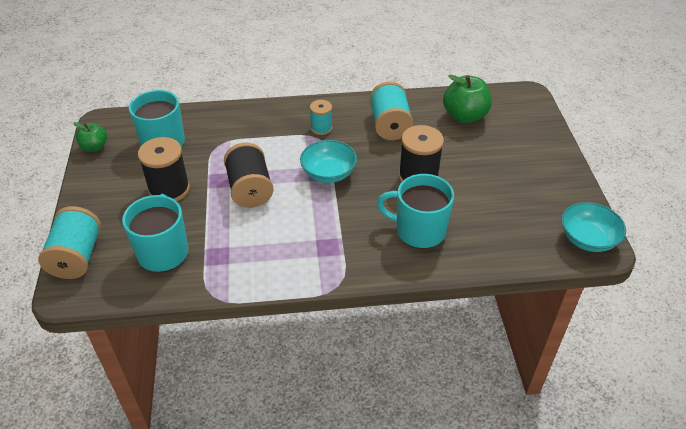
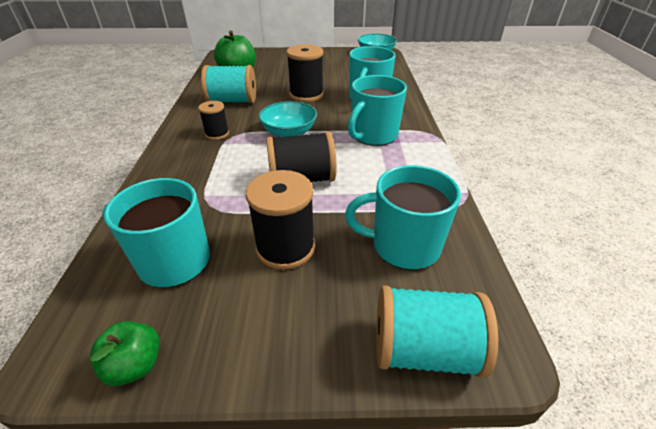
camera: 85 degrees left, 5 degrees down
(321, 128) = (217, 134): turquoise spool -> black spool
(329, 235) = (373, 135): none -> turquoise mug

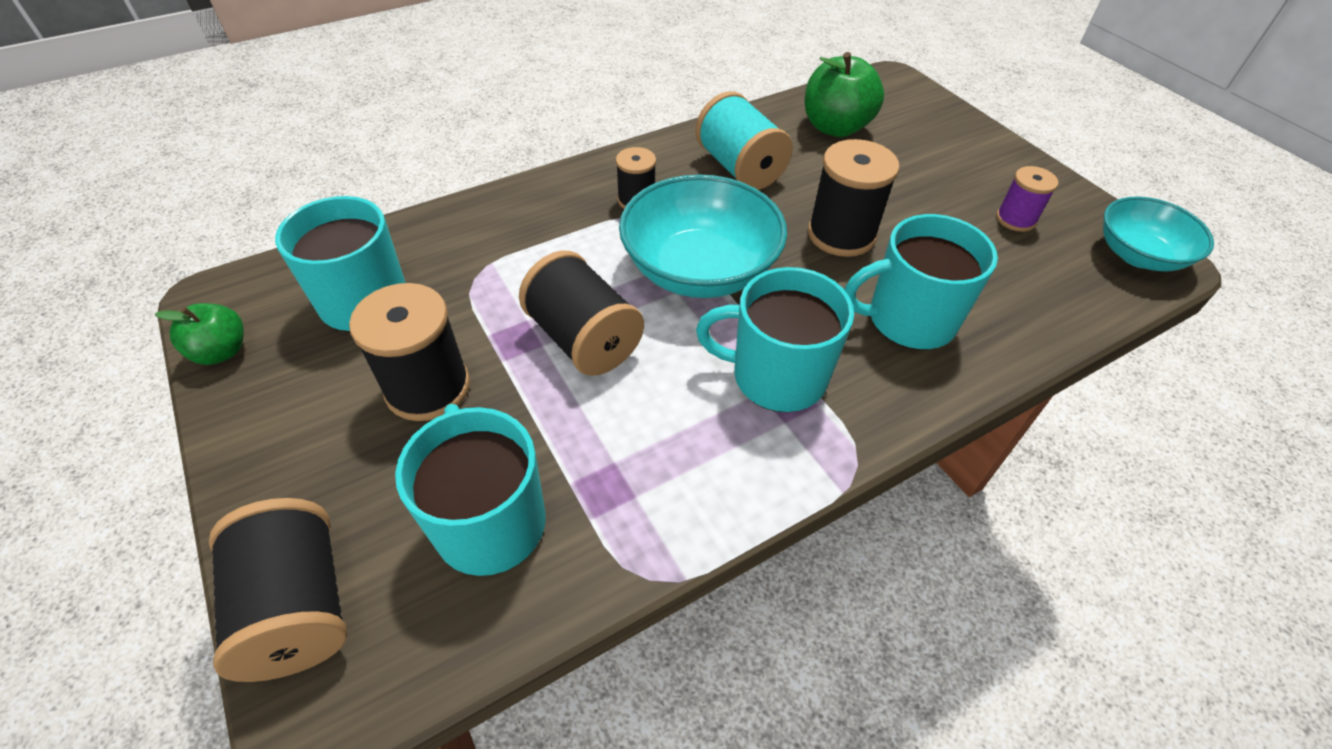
camera: 60 degrees right, 10 degrees up
(289, 132) = (699, 269): turquoise bowl -> turquoise bowl, size x1.57
(337, 63) = (1015, 219): none -> purple spool
(424, 350) = (299, 606): turquoise spool -> black spool

